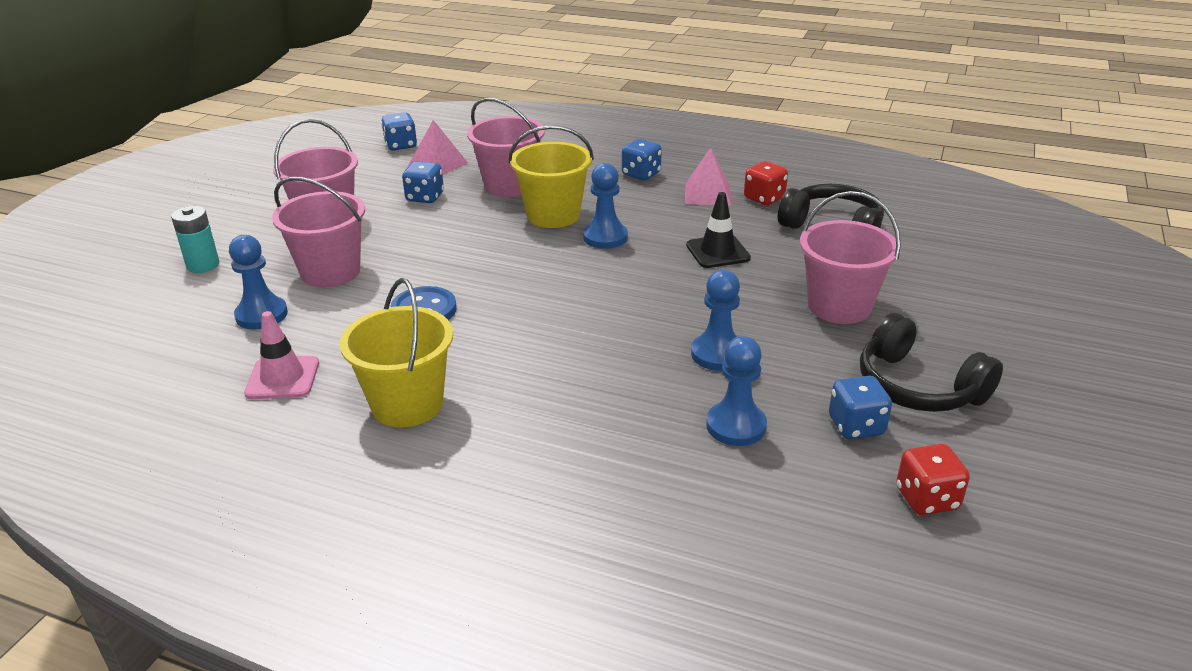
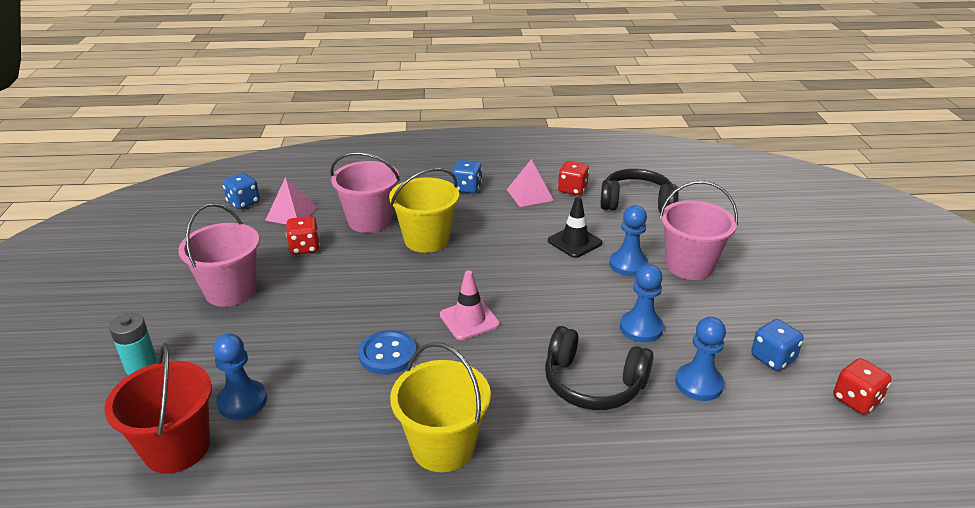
camera: 25 degrees left, 0 degrees up
(179, 337) = (177, 447): none -> red bucket
(282, 378) = (313, 458): pink traffic cone -> pink traffic cone (469, 320)
(330, 272) = (275, 340): pink bucket -> none
(425, 197) = (305, 248): blue dice -> red dice
(605, 237) = (482, 249): blue pawn -> blue pawn (628, 264)
(918, 386) = (785, 315): black headphones -> black headphones (593, 383)

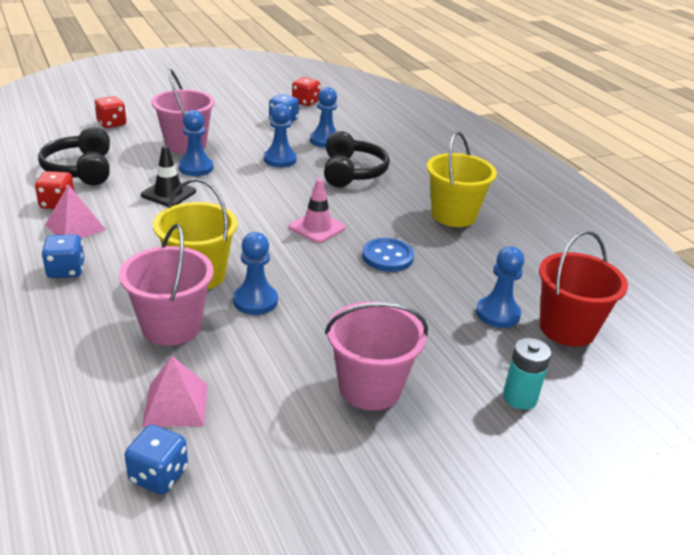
camera: 115 degrees left, 0 degrees up
(305, 248) = (255, 360): red dice -> red dice (112, 124)
(373, 260) = (255, 301): none -> blue pawn

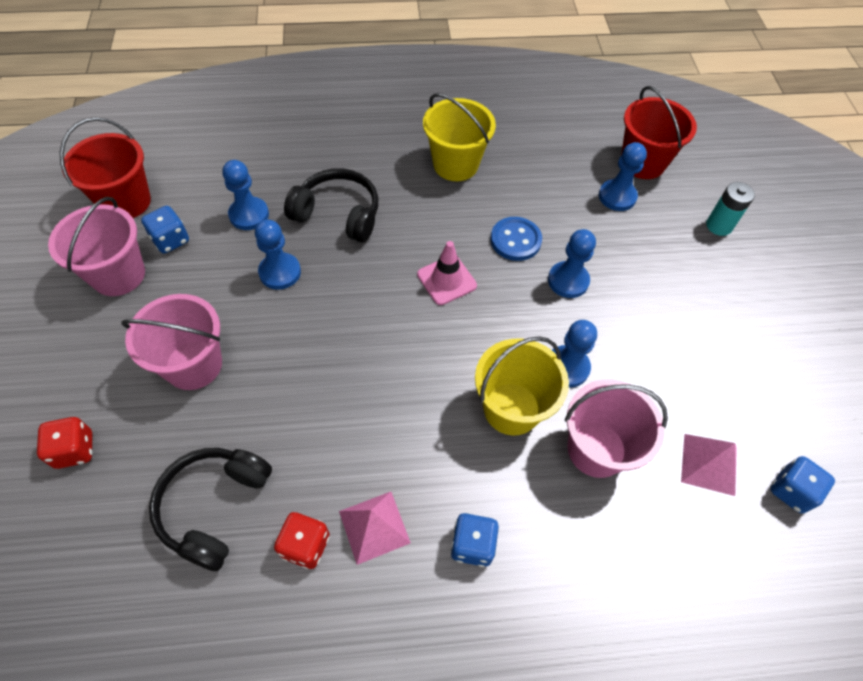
camera: 70 degrees left, 25 degrees up
(81, 169) = (214, 507): black headphones -> black headphones turned 105 degrees clockwise
(168, 193) = (323, 408): black traffic cone -> none
(196, 168) = (266, 365): blue pawn -> blue pawn (568, 281)
(305, 102) = (126, 202): red dice -> red bucket
(370, 388) = (700, 315): pink bucket -> pink bucket (118, 275)

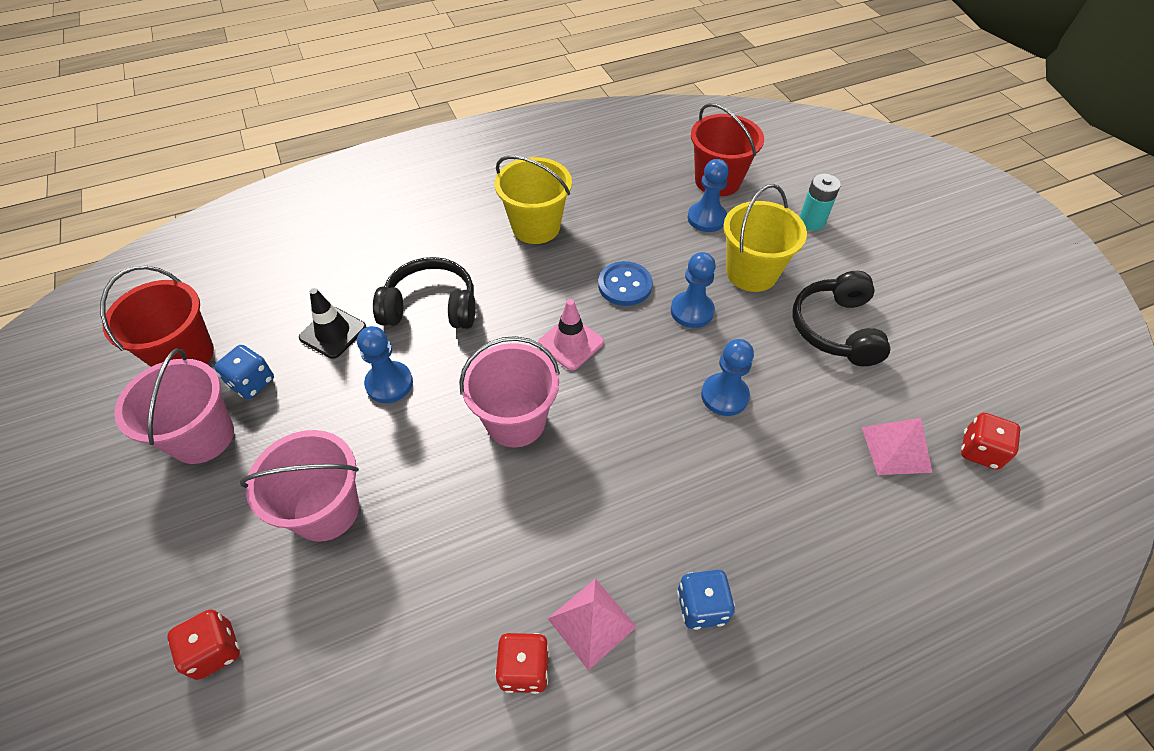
camera: 15 degrees left, 5 degrees down
(214, 507) = (405, 661): black headphones -> black headphones (836, 329)
(249, 215) = (333, 332): blue pawn -> black traffic cone
(511, 408) = (686, 453): yellow bucket -> yellow bucket (751, 273)
(596, 449) = (785, 468): pink bucket -> pink bucket (515, 421)
(791, 491) = (980, 451): blue dice -> red dice

